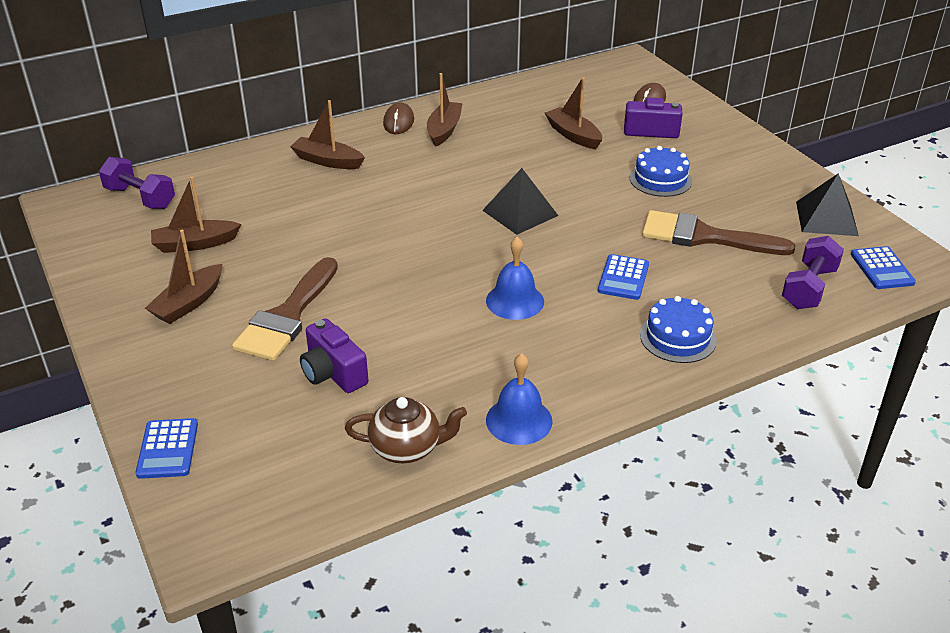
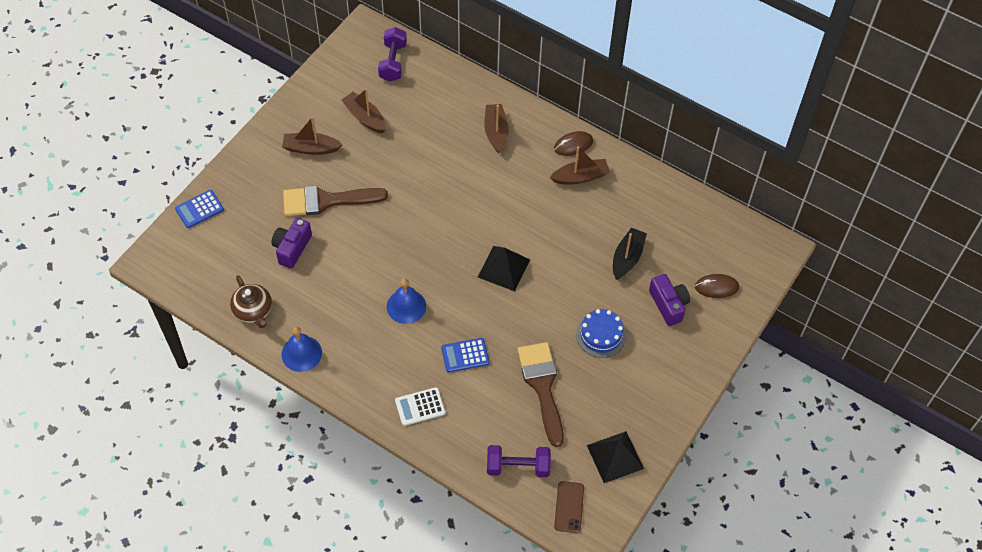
camera: 60 degrees right, 20 degrees up
(573, 135) = (627, 258): brown boat -> black boat
(678, 337) = (420, 407): blue cake -> white calculator
(882, 269) = (569, 507): blue calculator -> brown phone

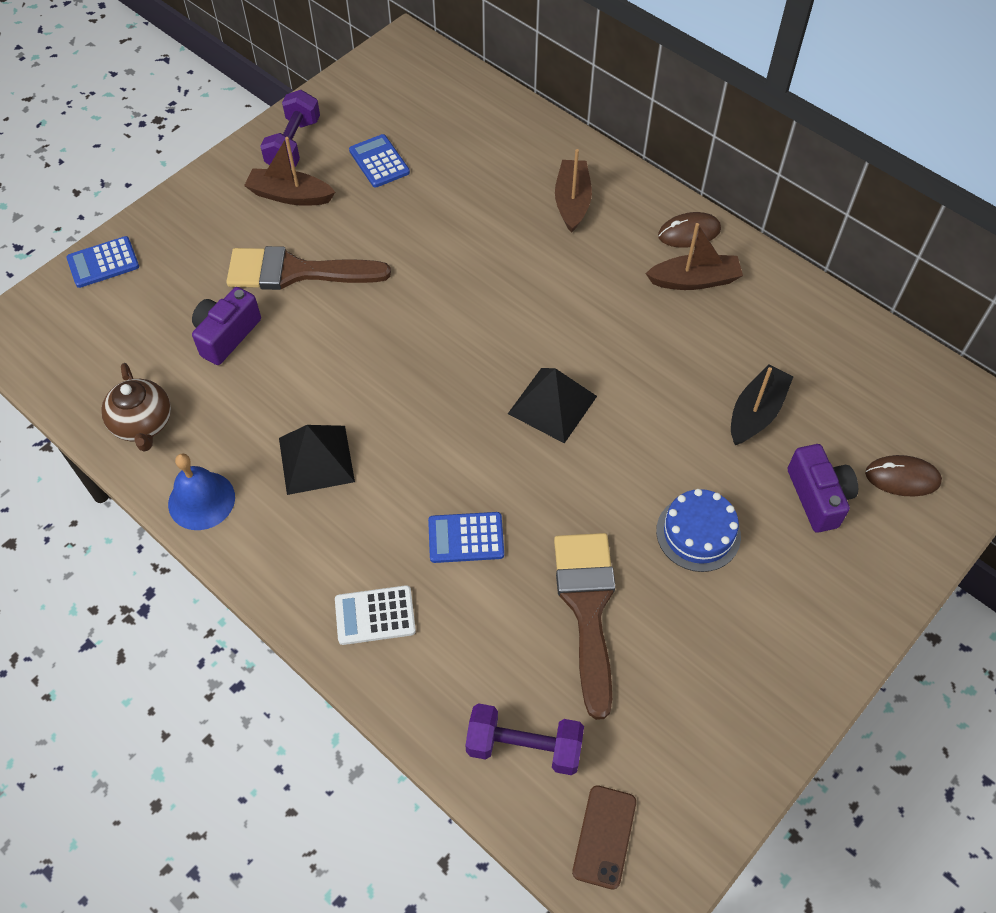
camera: 10 degrees right, 0 degrees up
(365, 117) = (379, 161): brown boat -> blue calculator
(393, 62) = (436, 92): purple dumbbell -> purple dumbbell (293, 144)
(406, 306) = (385, 445): blue bell -> none
(615, 456) = (698, 752): black pyramid -> black pyramid (316, 459)

